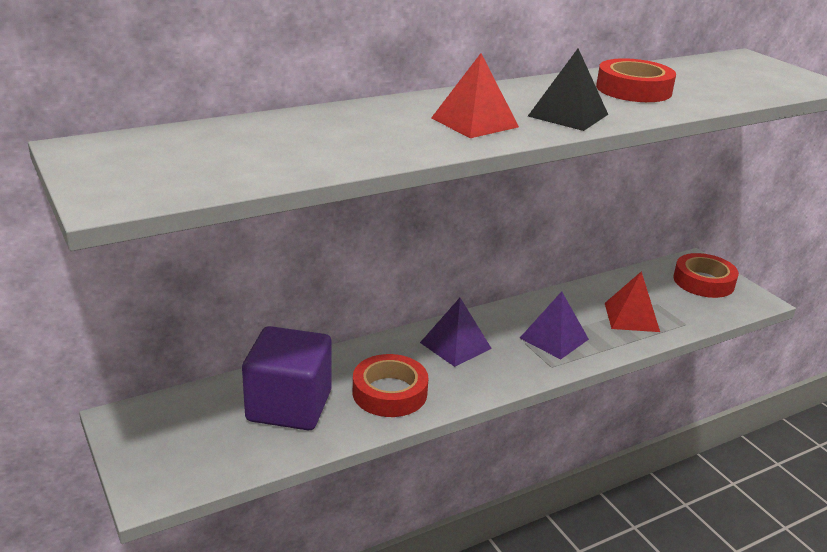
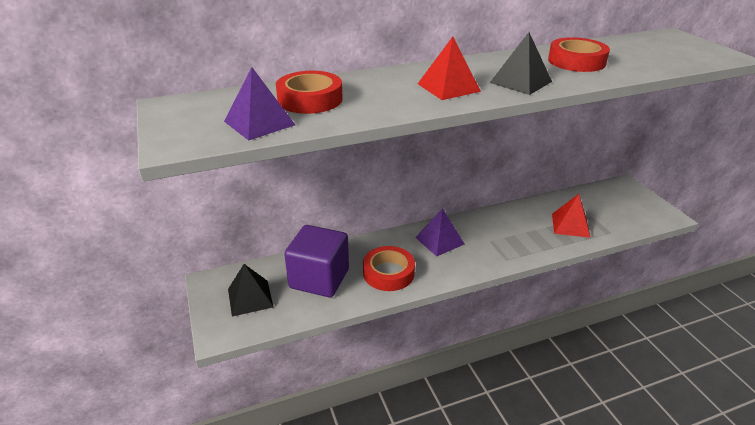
camera: 10 degrees right, 5 degrees up
(188, 438) = (250, 297): none -> black pyramid
(554, 338) = (510, 239): purple pyramid -> purple pyramid (259, 123)
(703, 282) = (629, 200): red tape -> red tape (310, 99)

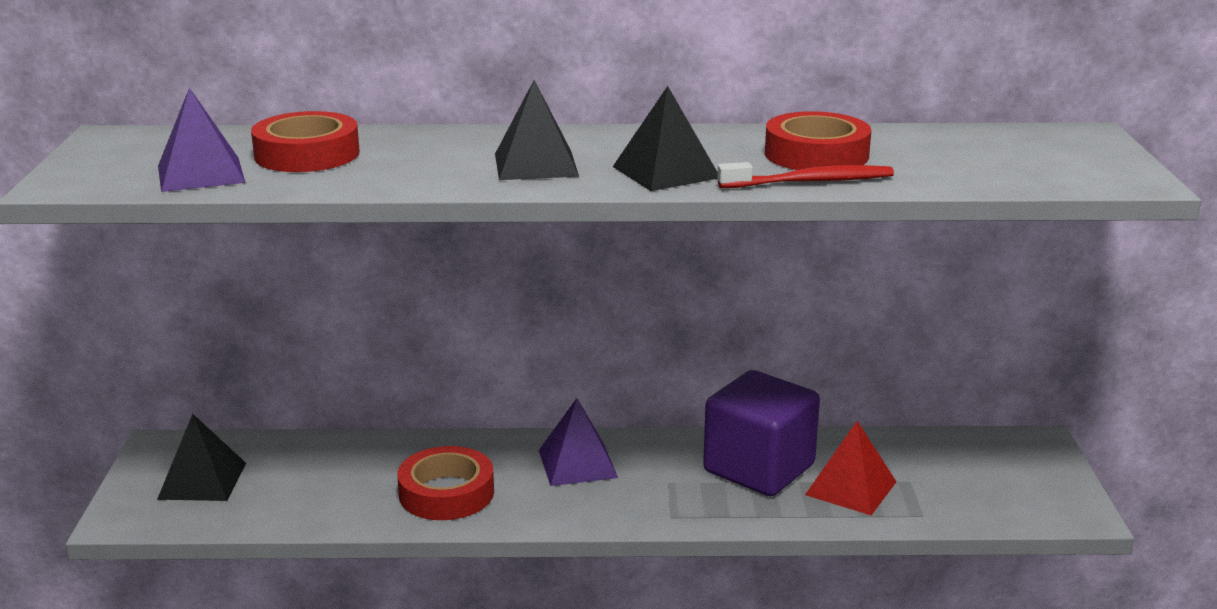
camera: 20 degrees right, 10 degrees down
(319, 278) = (328, 477): purple cube -> purple cube (759, 468)
(448, 87) = (536, 164): red pyramid -> black pyramid
(596, 77) = (810, 182): none -> red toothbrush

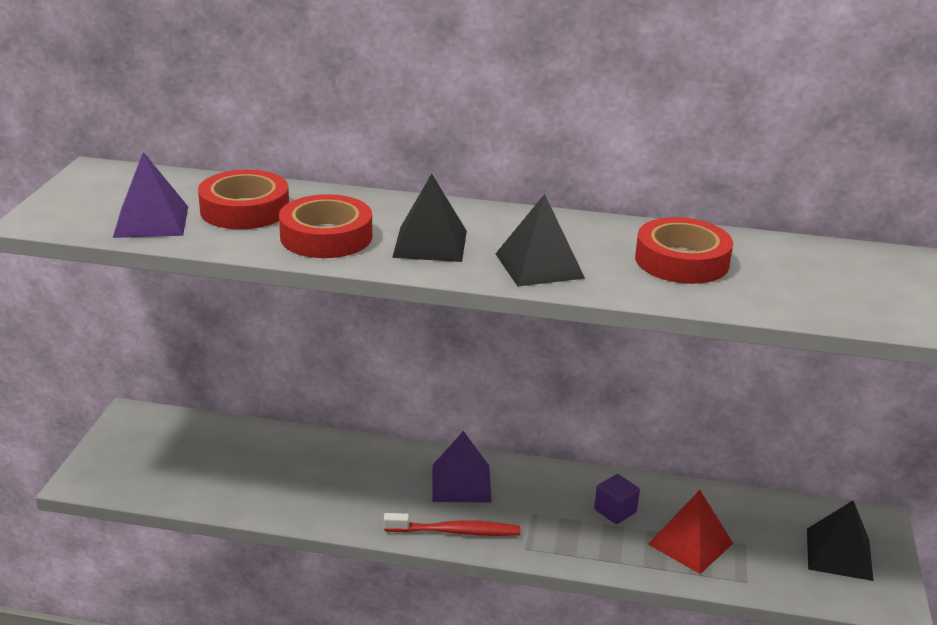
camera: 10 degrees right, 5 degrees up
(202, 480) = (155, 454): black pyramid -> black pyramid (839, 554)
(446, 493) = (345, 495): red tape -> red tape (326, 236)
(759, 468) = (615, 511): purple cube -> purple cube, size x0.43
(810, 182) = (663, 293): red toothbrush -> red toothbrush (455, 531)

